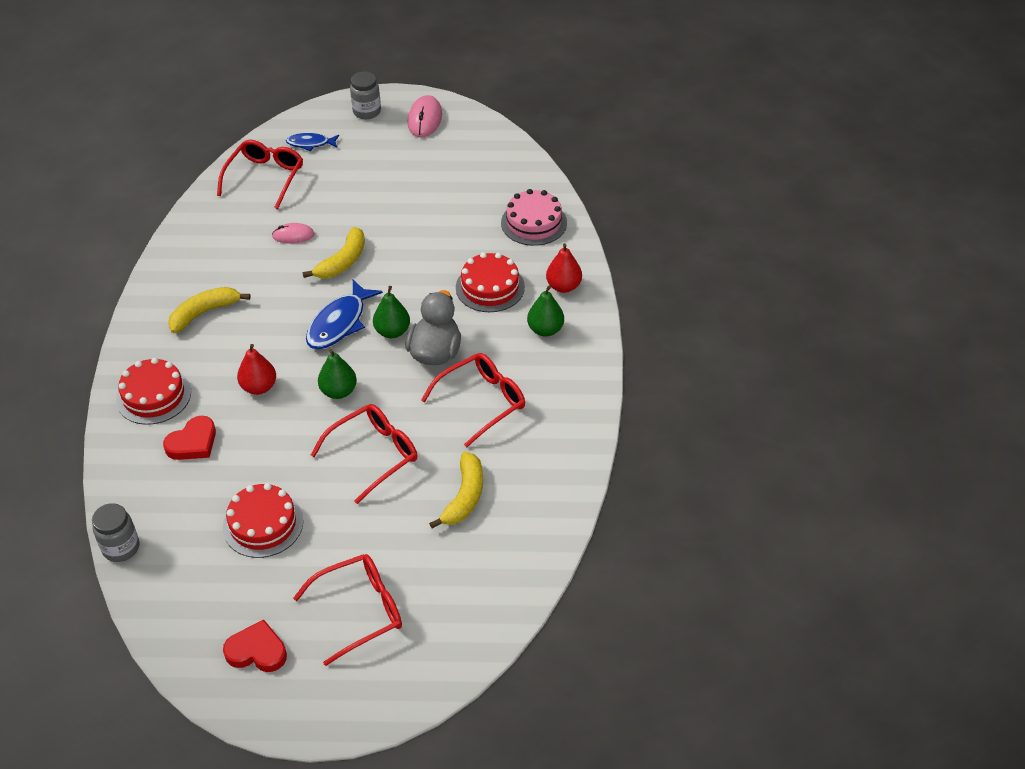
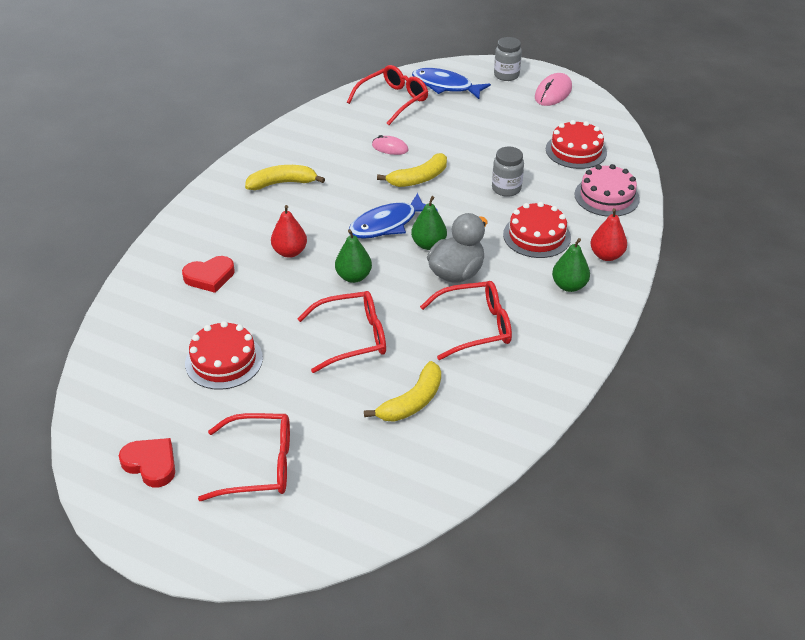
camera: 25 degrees right, 5 degrees down
(121, 548) = (100, 338): grey jar -> grey jar (506, 189)
(153, 395) = (203, 231): red cake -> red cake (576, 150)
(310, 143) = (445, 86): blue fish -> blue fish, size x1.68

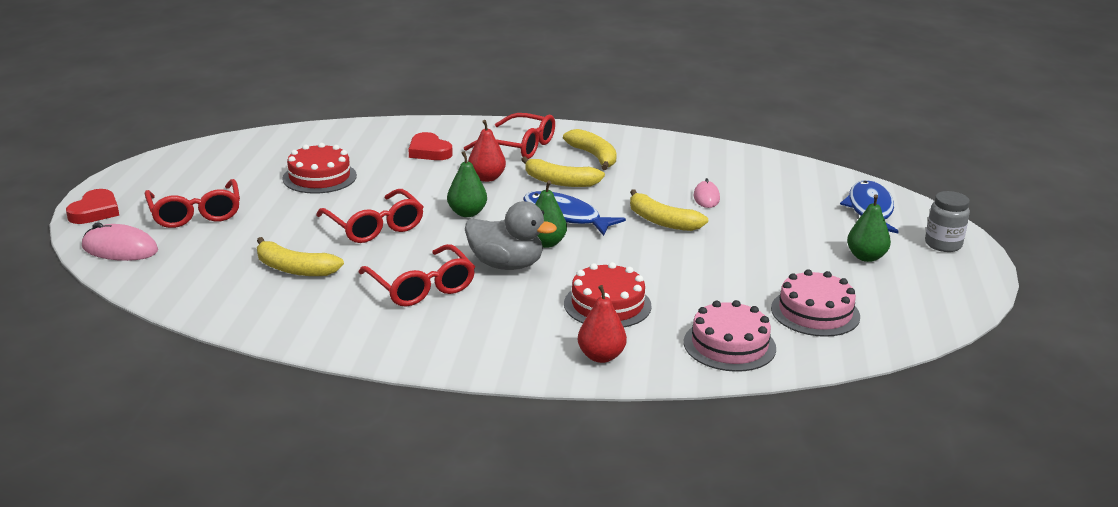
camera: 70 degrees right, 15 degrees down
(151, 464) = (188, 173): red heart -> red heart (95, 211)
(321, 212) = (560, 182): none -> yellow banana
(393, 100) = (804, 185): red glasses -> red glasses (520, 146)
(506, 189) = (687, 274): grey jar -> none
(553, 93) = (939, 281): pink mouse -> pink mouse (120, 249)
(569, 286) = (524, 336): green pear -> green pear (866, 257)
(576, 150) = (815, 312): red cake -> pink cake

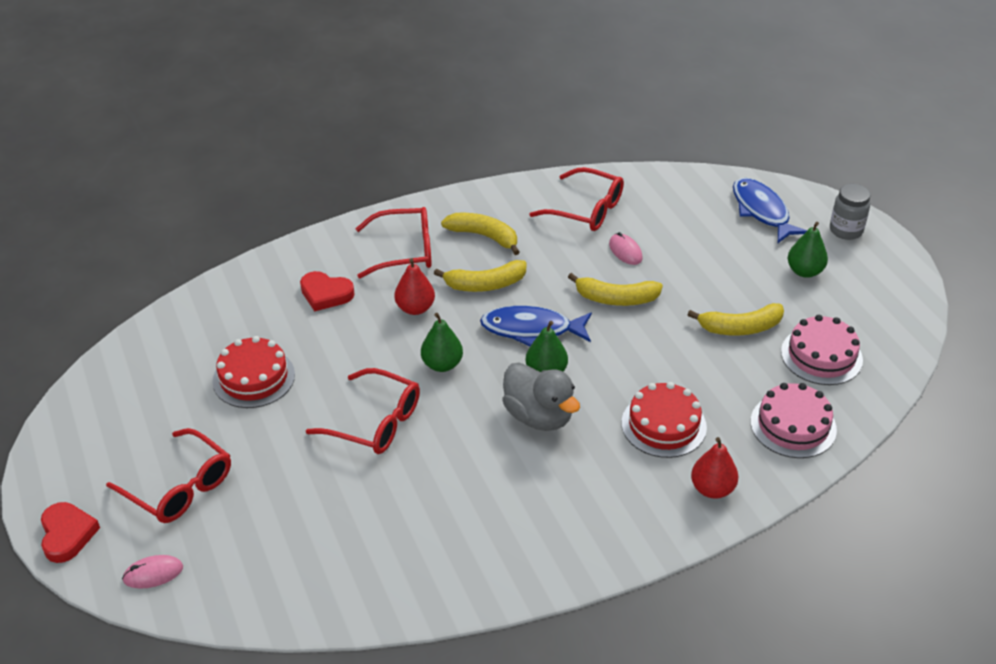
camera: 30 degrees left, 15 degrees up
(120, 249) = (153, 573): pink mouse -> pink mouse, size x0.65
(294, 269) = (356, 514): yellow banana -> yellow banana (740, 328)
(422, 287) = (494, 481): red glasses -> red glasses (587, 210)
(506, 265) = (539, 416): grey duck -> grey duck turned 60 degrees clockwise

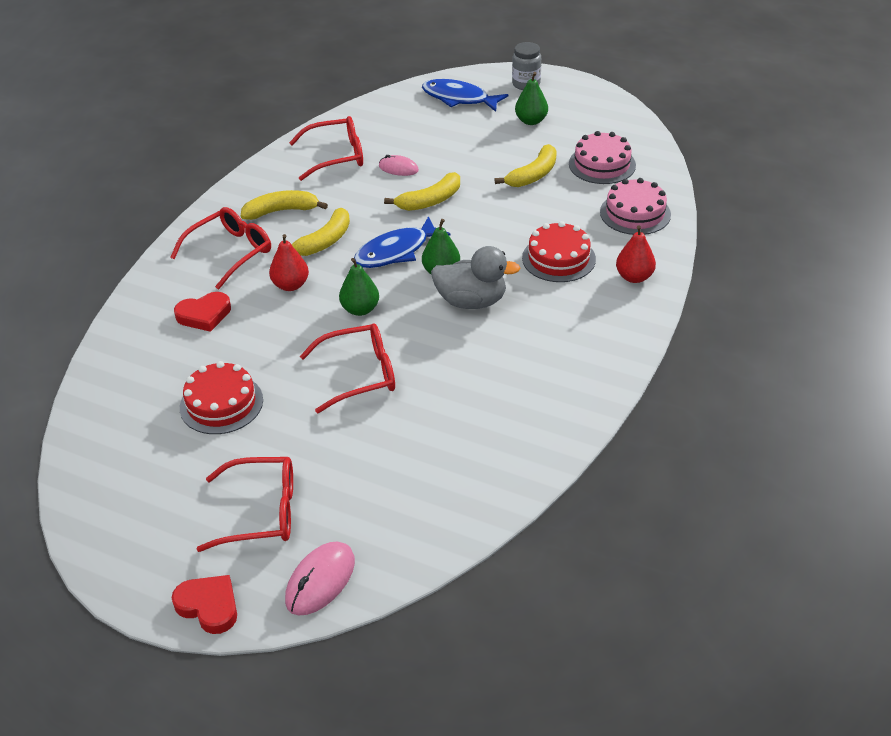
camera: 40 degrees left, 0 degrees up
(153, 573) = (320, 581): pink mouse -> pink mouse, size x1.55

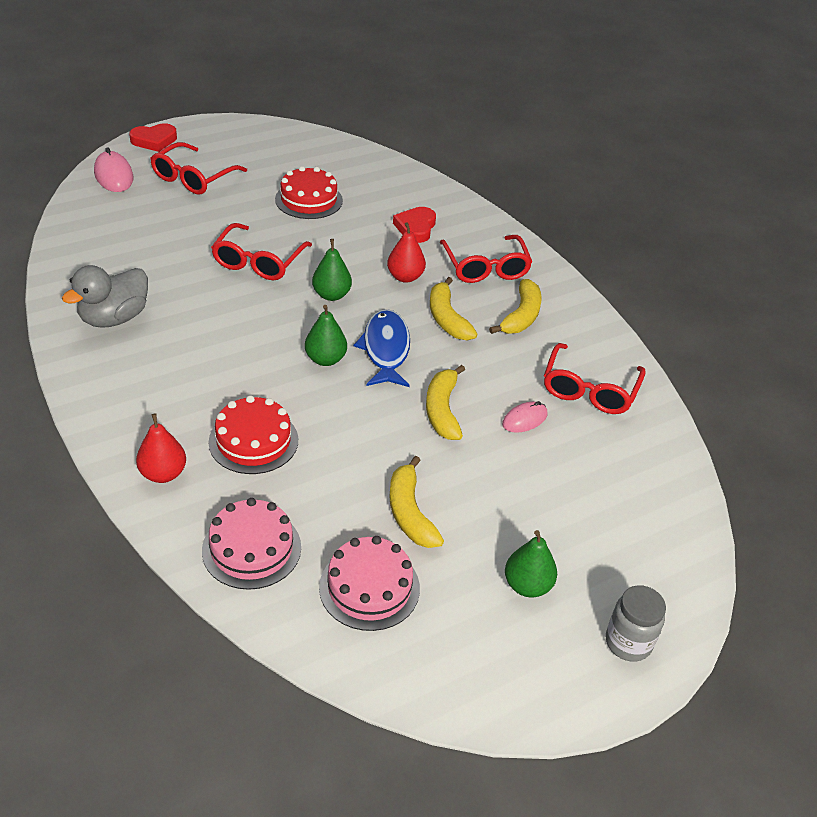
camera: 120 degrees right, 0 degrees up
(459, 98) = (640, 550): blue fish -> none
(471, 301) = (266, 355): grey duck -> grey duck (114, 318)

